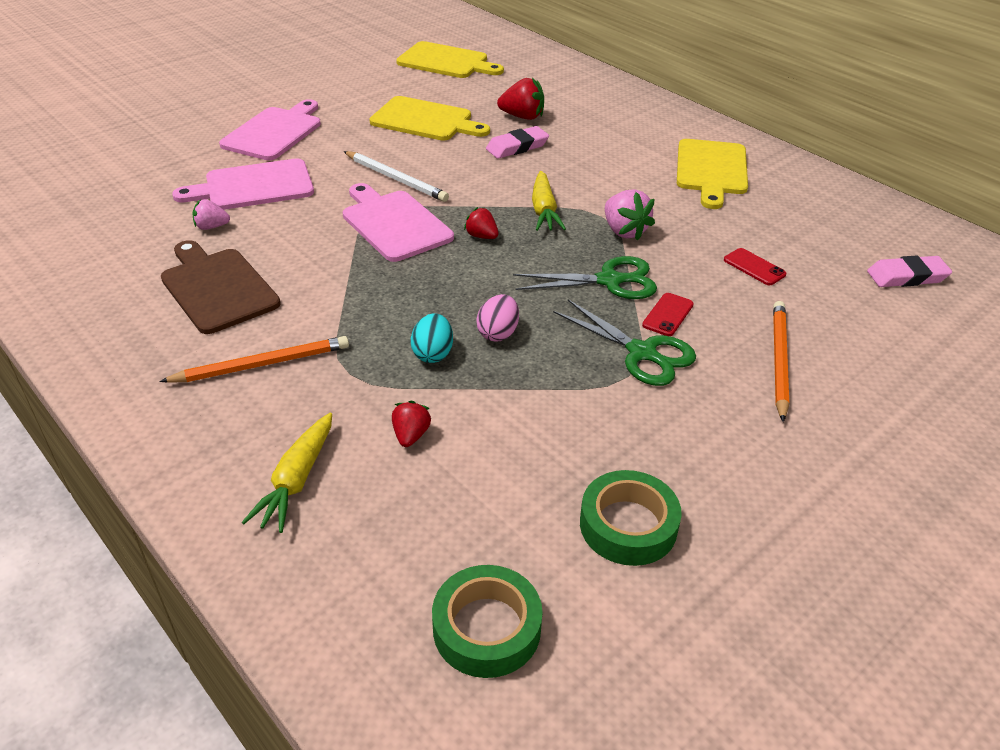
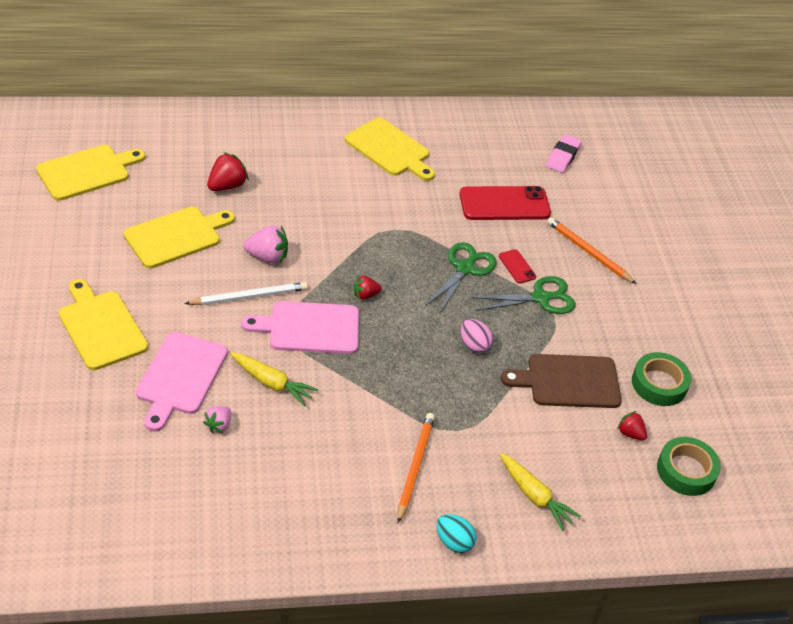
camera: 60 degrees left, 5 degrees up
(217, 288) = (306, 454): brown cutting board -> brown cutting board (568, 381)
(274, 132) = (101, 327): pink cutting board -> yellow cutting board
(411, 435) = (534, 430): red strawberry -> red strawberry (630, 433)
(433, 354) = (469, 383): turquoise egg -> turquoise egg (454, 542)
(517, 147) = (268, 214): pink eraser -> none
(544, 210) = (363, 250): yellow carrot -> yellow carrot (272, 383)
(624, 231) = (420, 230): pink strawberry -> pink strawberry (267, 257)
(754, 267) = (504, 204): red phone -> red phone, size x2.13

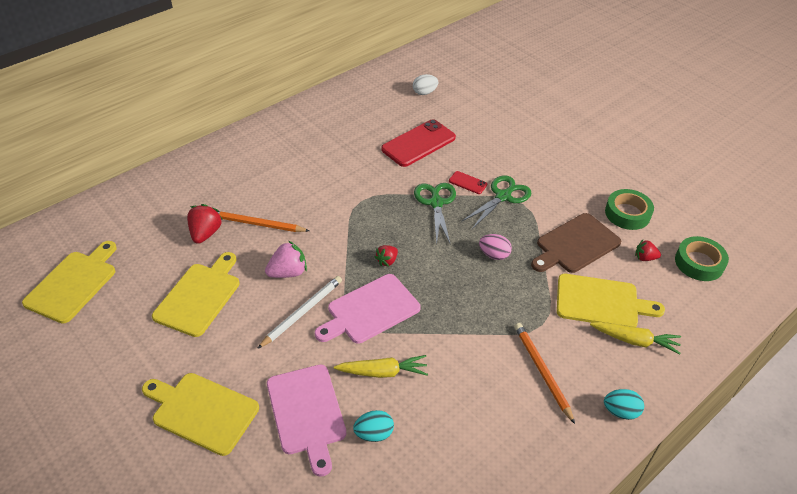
camera: 30 degrees left, 0 degrees up
(219, 425) = (374, 434): pink strawberry -> turquoise egg
(390, 149) = (305, 144): yellow cutting board -> yellow cutting board (601, 302)
(562, 156) = (424, 92): pink eraser -> white egg
(588, 252) = (502, 149): orange pencil -> orange pencil (257, 224)

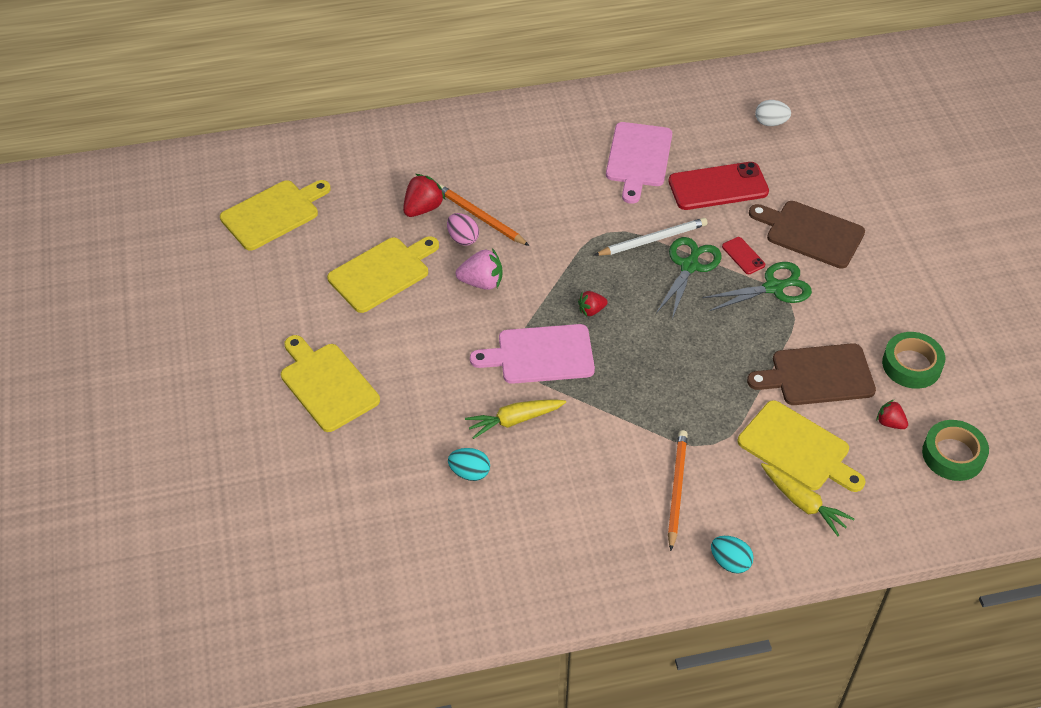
camera: 30 degrees right, 5 degrees up
(302, 312) = (471, 329): white pencil -> white pencil (652, 239)
(307, 413) = (419, 427): pink cutting board -> pink cutting board (638, 158)
(383, 372) = (514, 420): yellow carrot -> yellow carrot turned 135 degrees clockwise
(494, 255) = (713, 349): pink egg -> pink egg (463, 238)
(501, 152) = (810, 233): none -> brown cutting board

